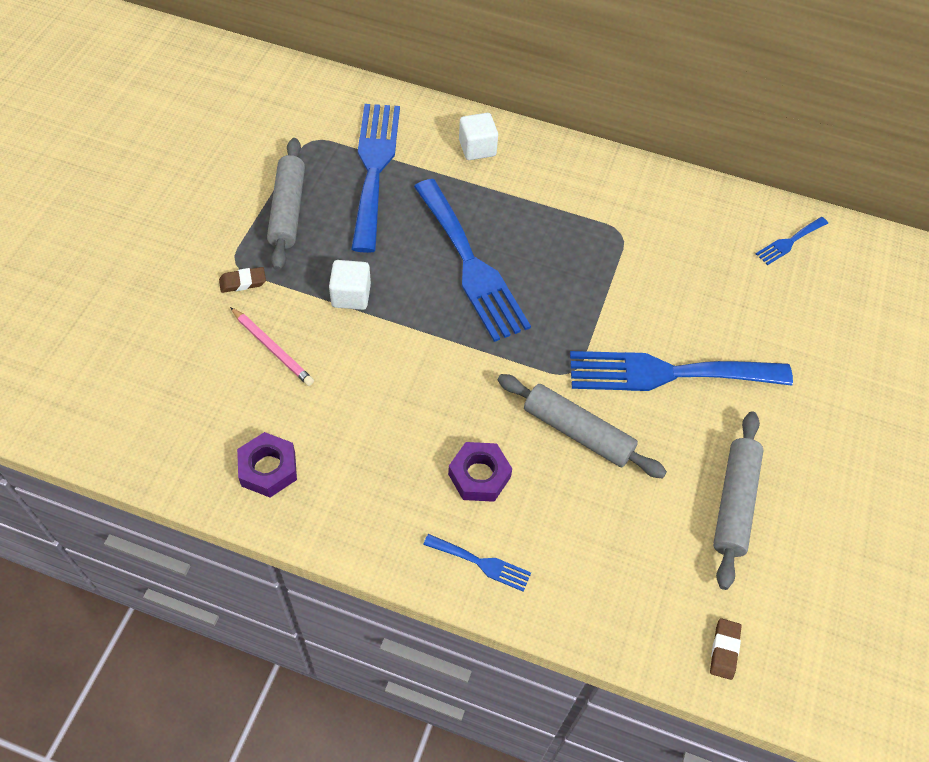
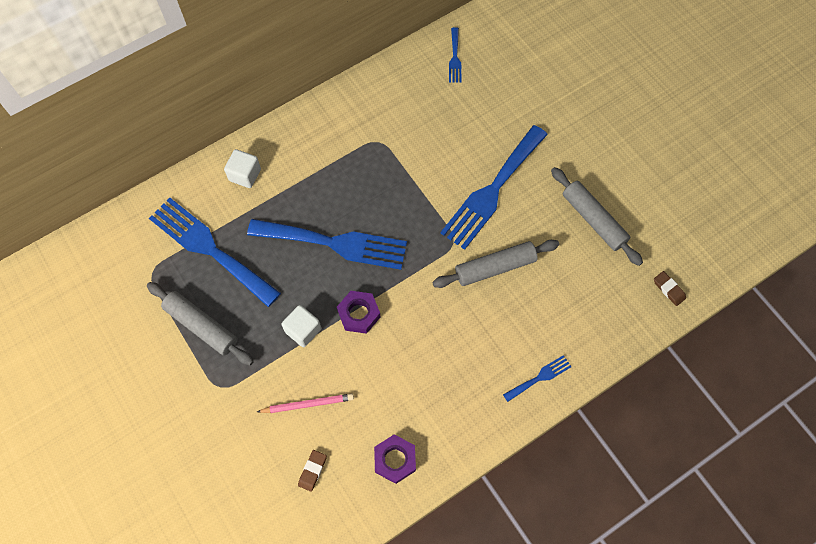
camera: 50 degrees left, 10 degrees up
(243, 282) = (240, 391): brown eraser -> brown eraser (312, 471)
(479, 475) = (485, 341): purple nut -> purple nut (359, 314)

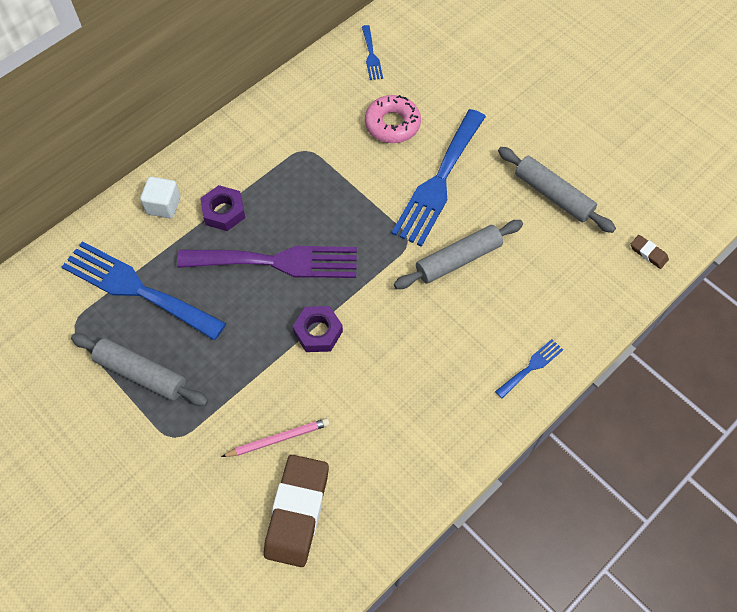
camera: 10 degrees left, 5 degrees down
(303, 330) = (258, 359): white cube -> none
(312, 471) = (297, 512): brown eraser -> brown eraser, size x2.32
(335, 243) = (277, 262): blue fork -> purple fork
(395, 460) = (389, 483): purple nut -> purple nut (224, 212)
(461, 128) = (392, 124): none -> pink donut

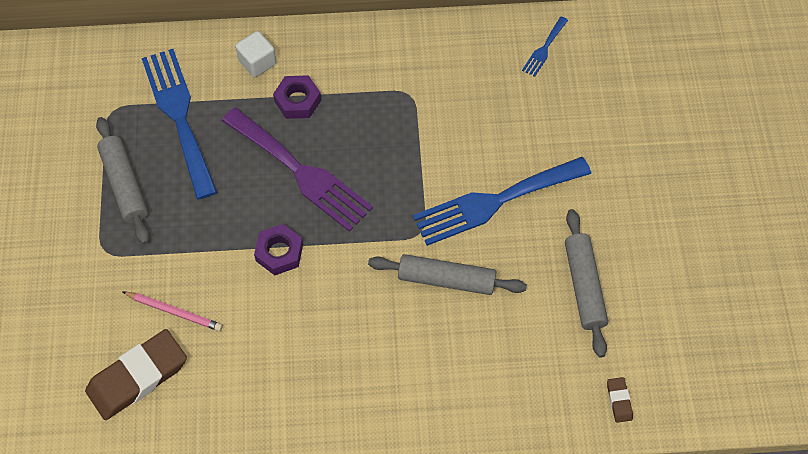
camera: 40 degrees right, 0 degrees up
(392, 124) = (503, 123): pink donut -> none
(531, 367) = (419, 414): blue fork -> none

